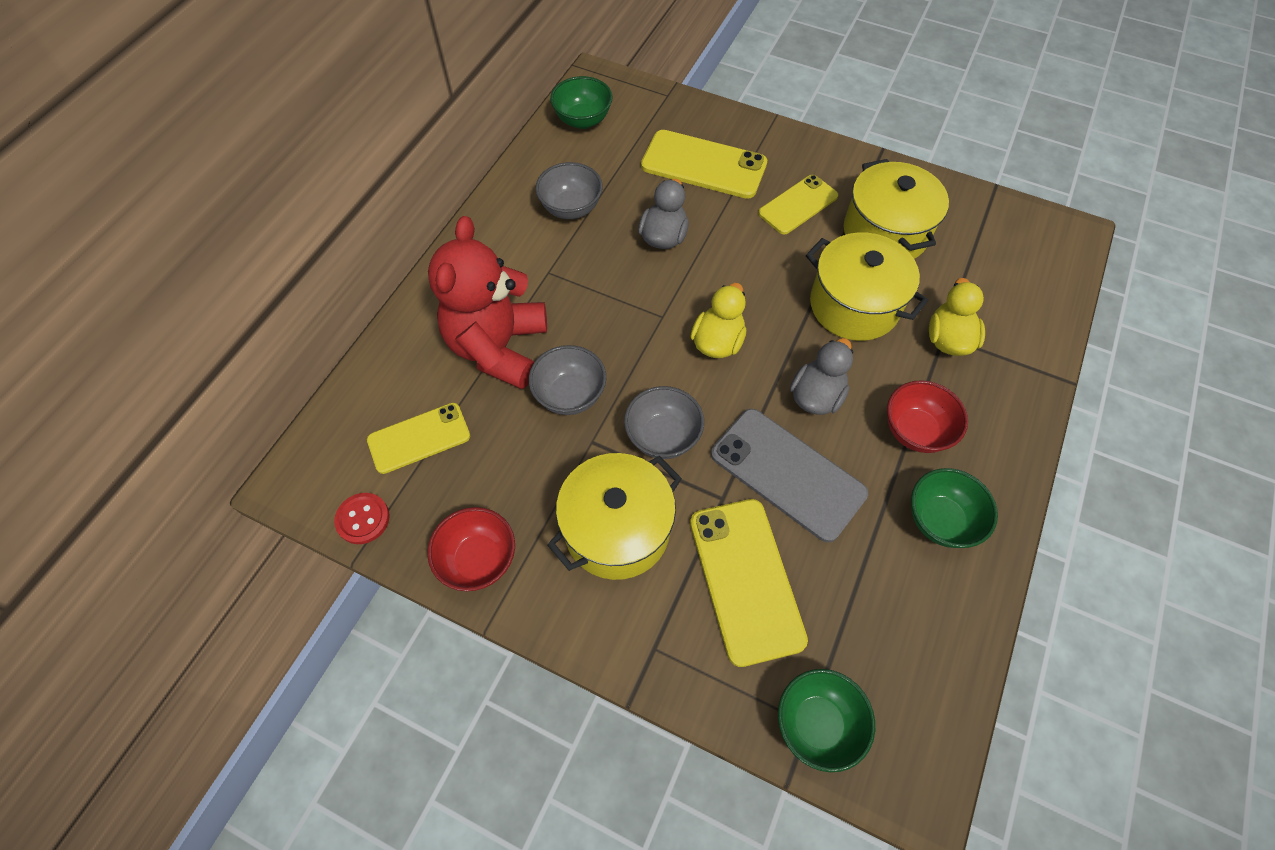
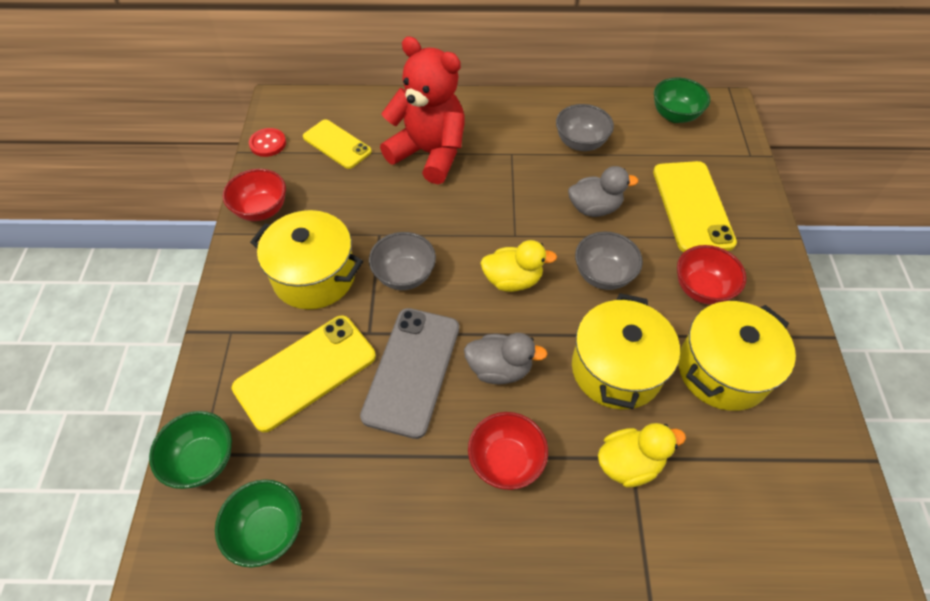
camera: 65 degrees right, 5 degrees down
(498, 347) = (429, 153): red teddy bear -> red teddy bear turned 45 degrees clockwise
(570, 395) = (411, 207): grey bowl -> grey bowl (603, 275)
(798, 205) = (702, 289): yellow phone -> red bowl
(940, 520) = (421, 508): green bowl -> green bowl (268, 531)

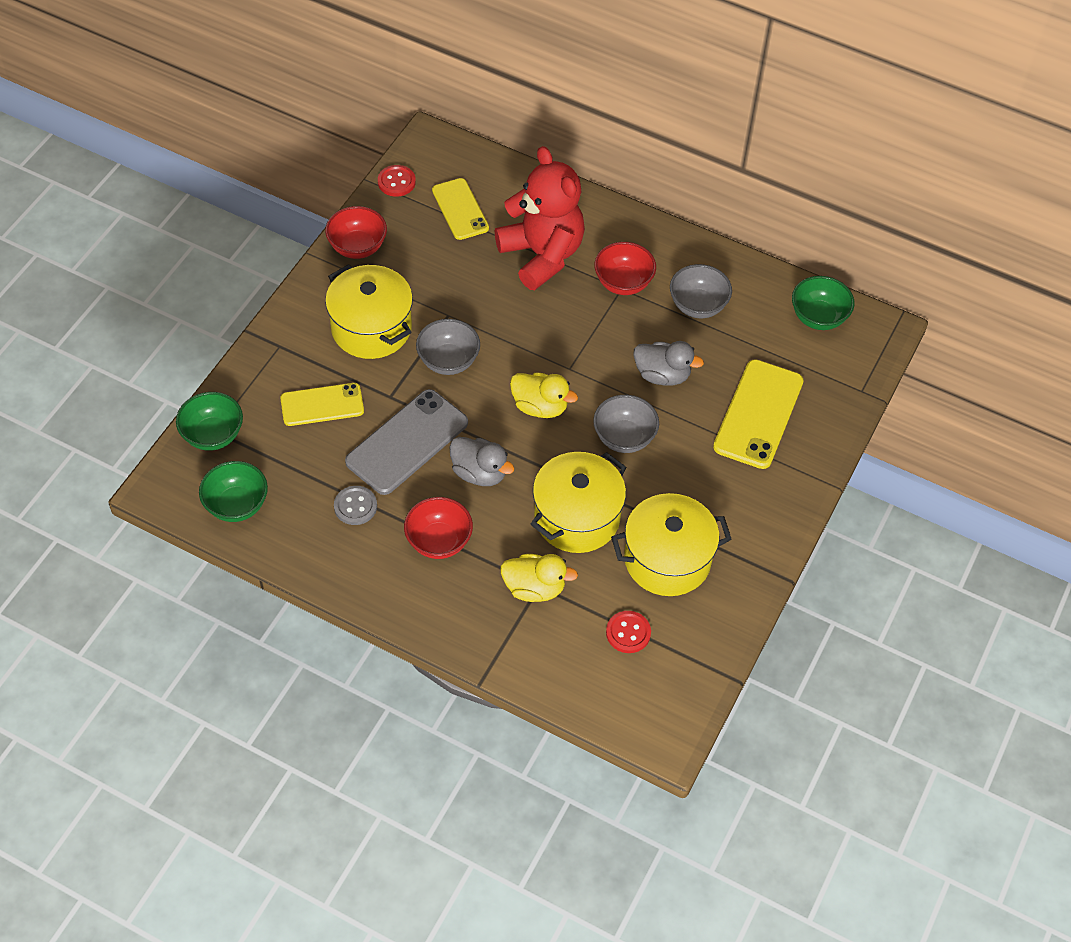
camera: 25 degrees right, 0 degrees up
(305, 372) = (322, 405): yellow phone -> yellow phone, size x0.66
(399, 465) = (355, 506): none -> grey button
(702, 289) = (704, 489): red bowl -> red bowl (623, 283)
(746, 464) = (628, 633): none -> red button

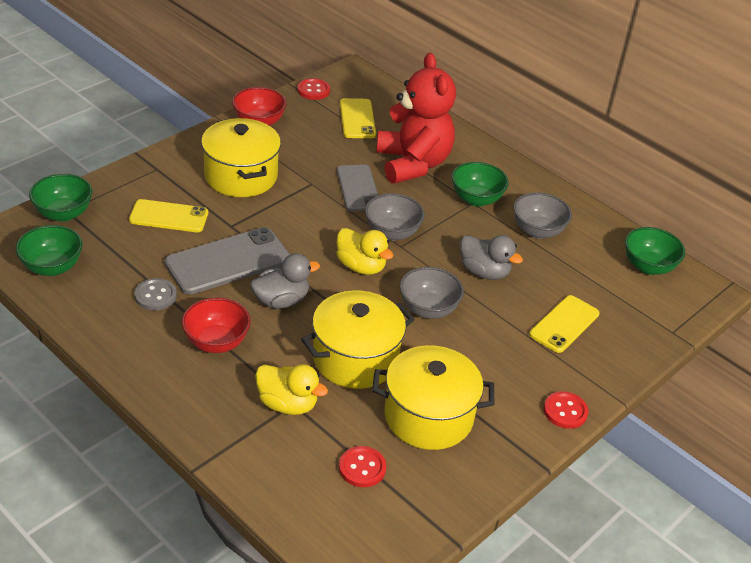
camera: 15 degrees right, 15 degrees down
(448, 361) = (295, 214): grey bowl -> grey bowl (392, 233)
(479, 473) = (281, 300): grey duck -> grey duck turned 75 degrees counterclockwise
(498, 306) = (358, 188): none -> grey phone
(623, 283) = (476, 199): red bowl -> green bowl
(758, 414) = (564, 324): yellow phone -> yellow phone, size x0.66
(788, 514) = (565, 411): none -> red button

